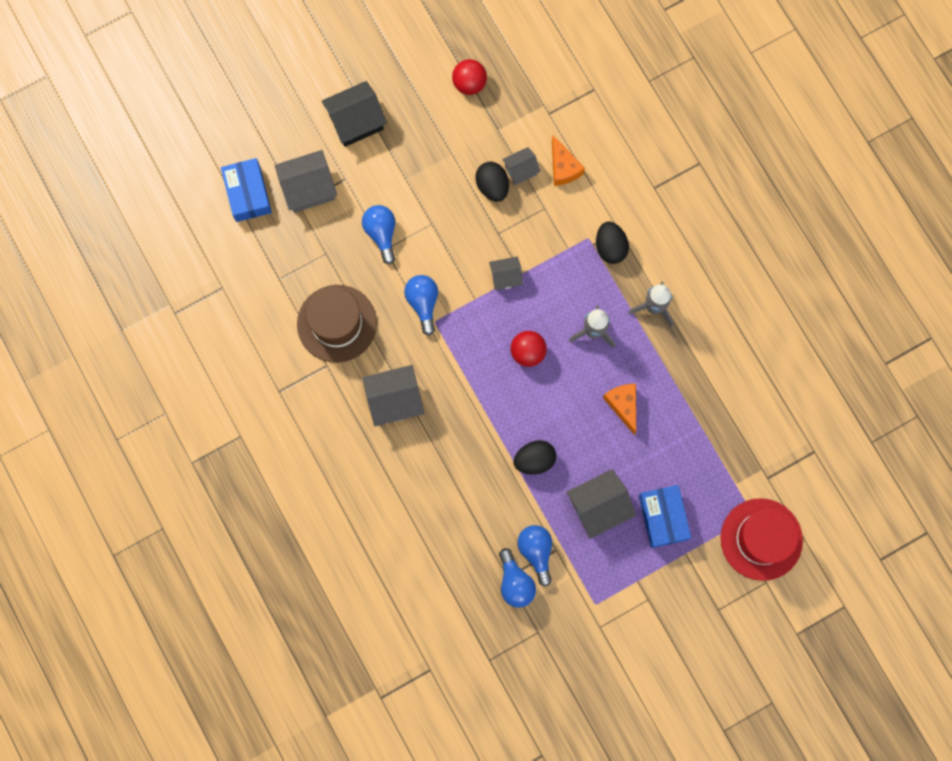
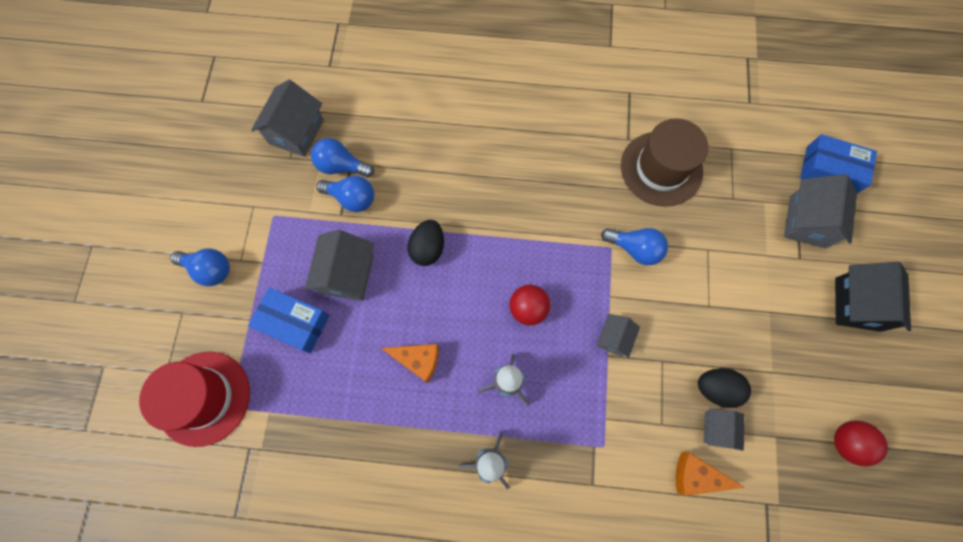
camera: 125 degrees right, 5 degrees down
(381, 233) = (725, 256): blue light bulb -> blue light bulb (210, 269)
(394, 400) = (561, 172): grey house -> grey house (296, 132)
(610, 247) = (580, 462): black egg -> none

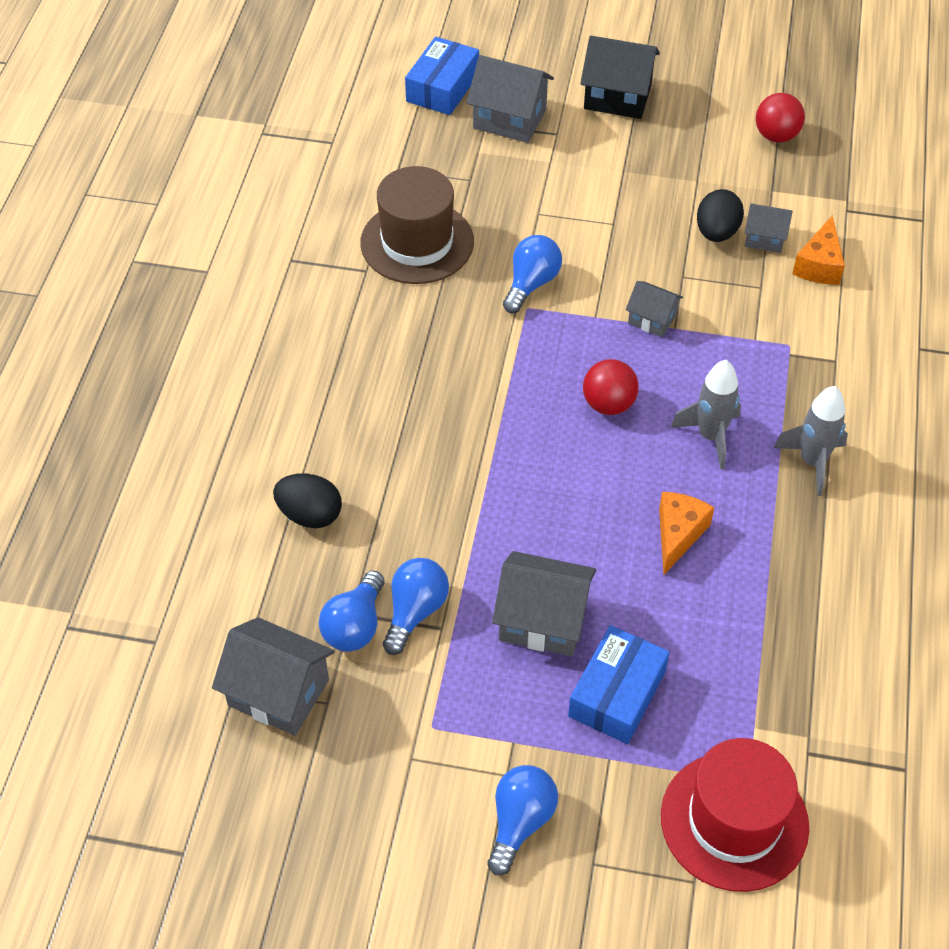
camera: 85 degrees left, 20 degrees down
(428, 248) = (510, 514): black egg -> black egg (310, 515)

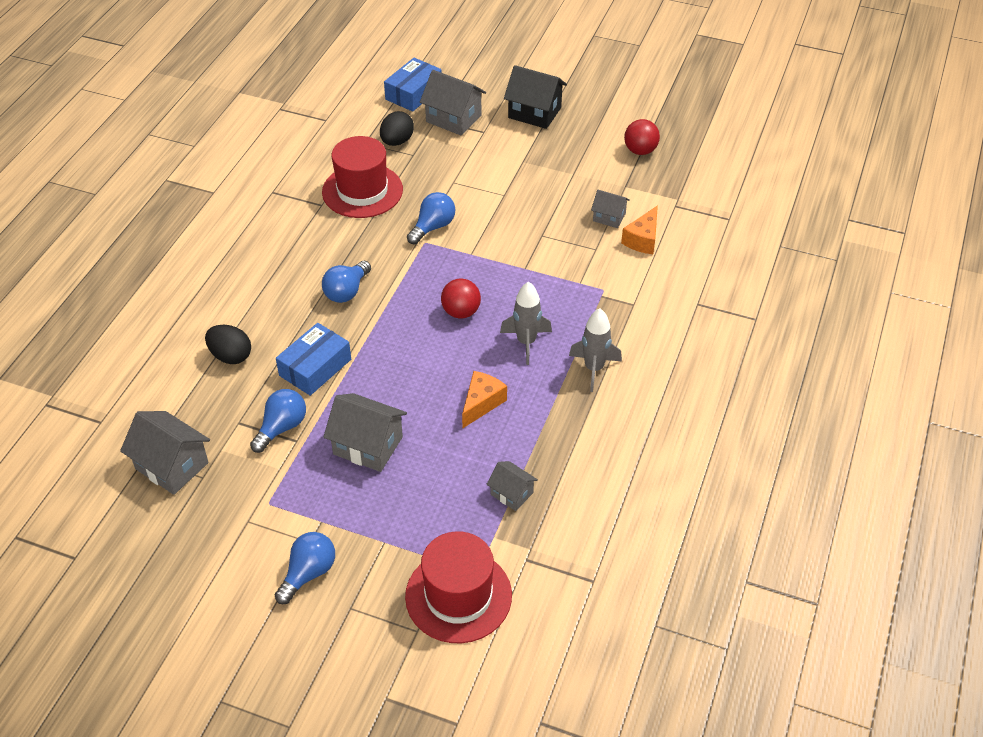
camera: 10 degrees right, 5 degrees down
(355, 626) = (237, 431): blue light bulb -> blue light bulb (346, 291)
(417, 242) = (362, 191): brown hat -> red hat
(617, 693) = (404, 500): blue box -> blue box (315, 367)
(652, 319) = (510, 260): grey house -> grey house (511, 493)
(716, 232) = (575, 209): black egg -> black egg (397, 141)

